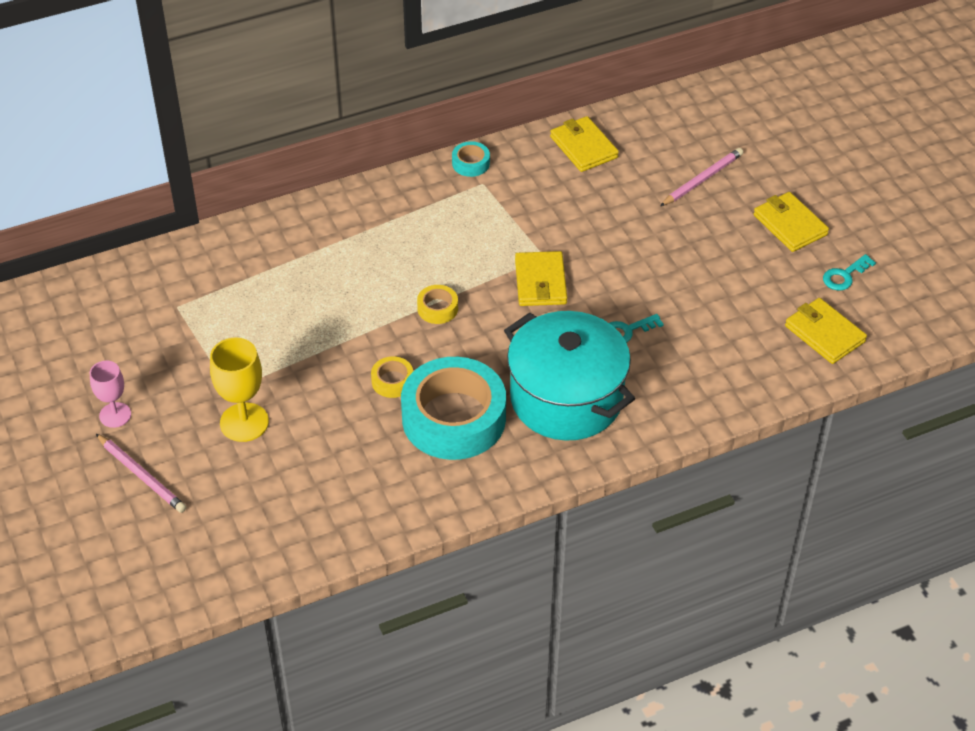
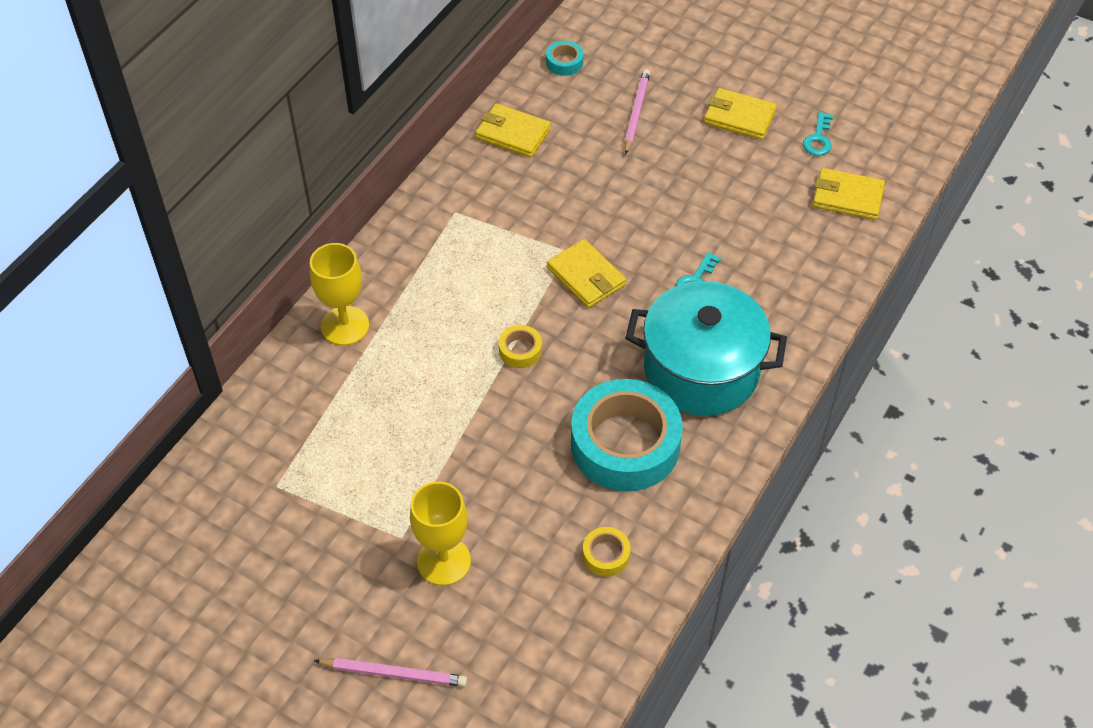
camera: 35 degrees left, 5 degrees up
(115, 415) = (313, 630): pink goblet -> none
(324, 223) = (345, 326): none -> yellow goblet
(392, 381) = (542, 441): yellow tape -> yellow tape (606, 555)
(470, 163) = (428, 199): turquoise tape -> turquoise tape (564, 62)

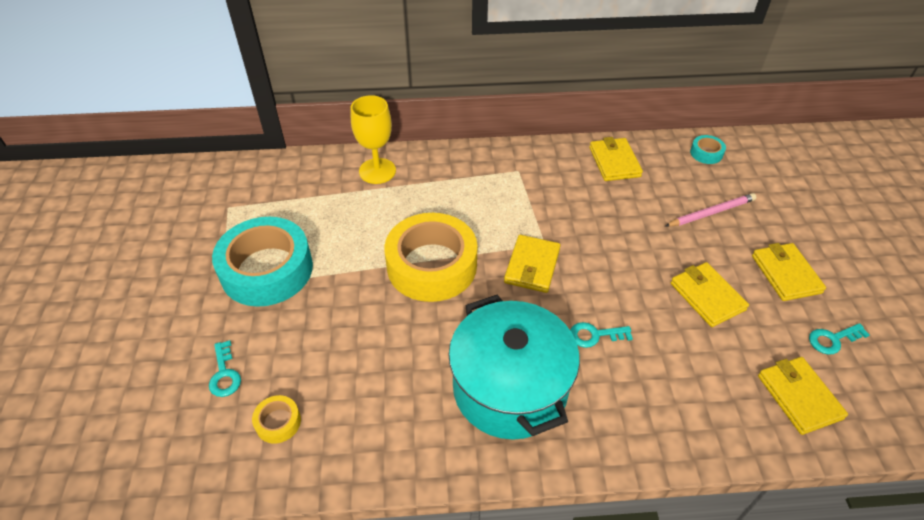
camera: 55 degrees right, 5 degrees down
(394, 673) = (102, 346): pink pencil -> none
(444, 561) = (215, 323): yellow goblet -> none
(517, 577) = (224, 374): none -> turquoise key
(520, 350) = (432, 265): yellow tape -> yellow tape, size x2.42
(625, 444) = (395, 376): turquoise tape -> turquoise tape (267, 270)
(719, 182) = (707, 296): none -> yellow wallet

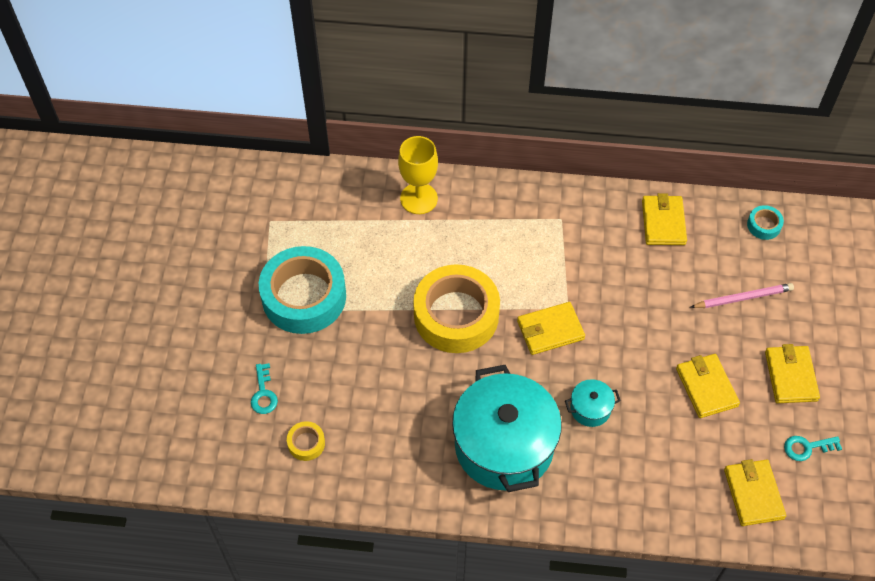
camera: 10 degrees right, 10 degrees up
(532, 266) = (550, 330): yellow wallet -> yellow wallet turned 45 degrees clockwise
(594, 335) = (590, 409): turquoise key -> turquoise pot

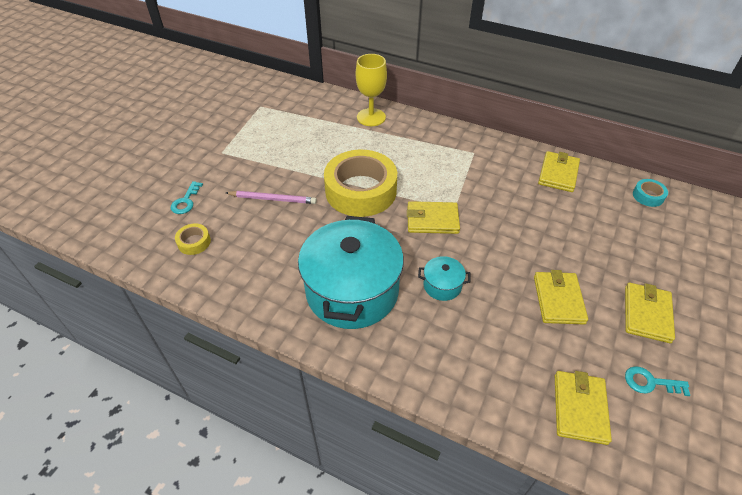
camera: 20 degrees right, 10 degrees down
(304, 296) = (255, 151): turquoise tape -> none
(743, 297) = (614, 241): pink pencil -> pink pencil (273, 199)

